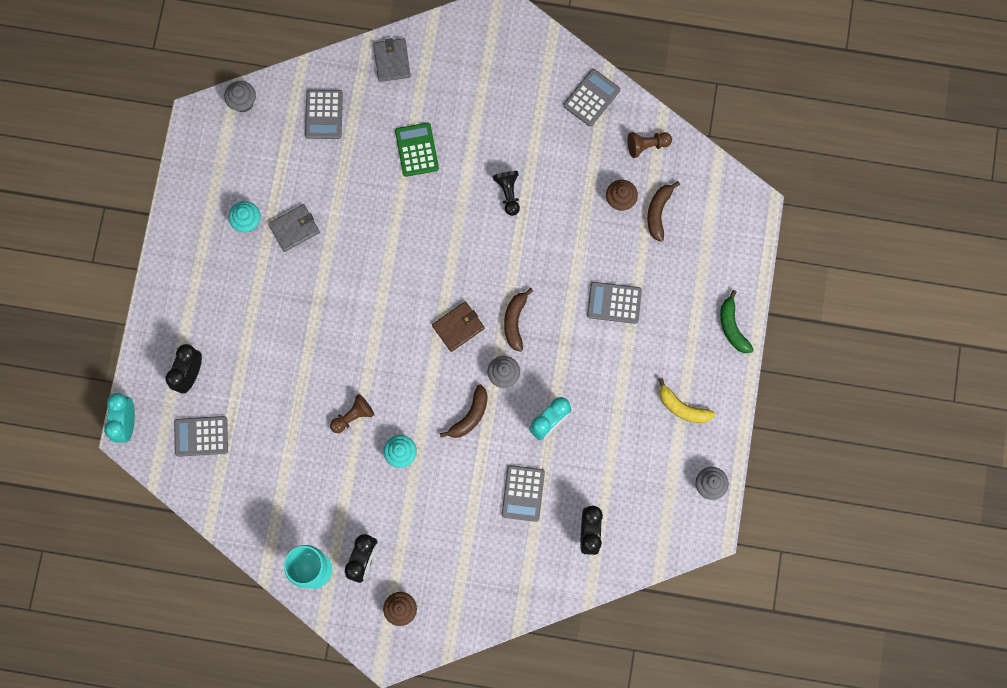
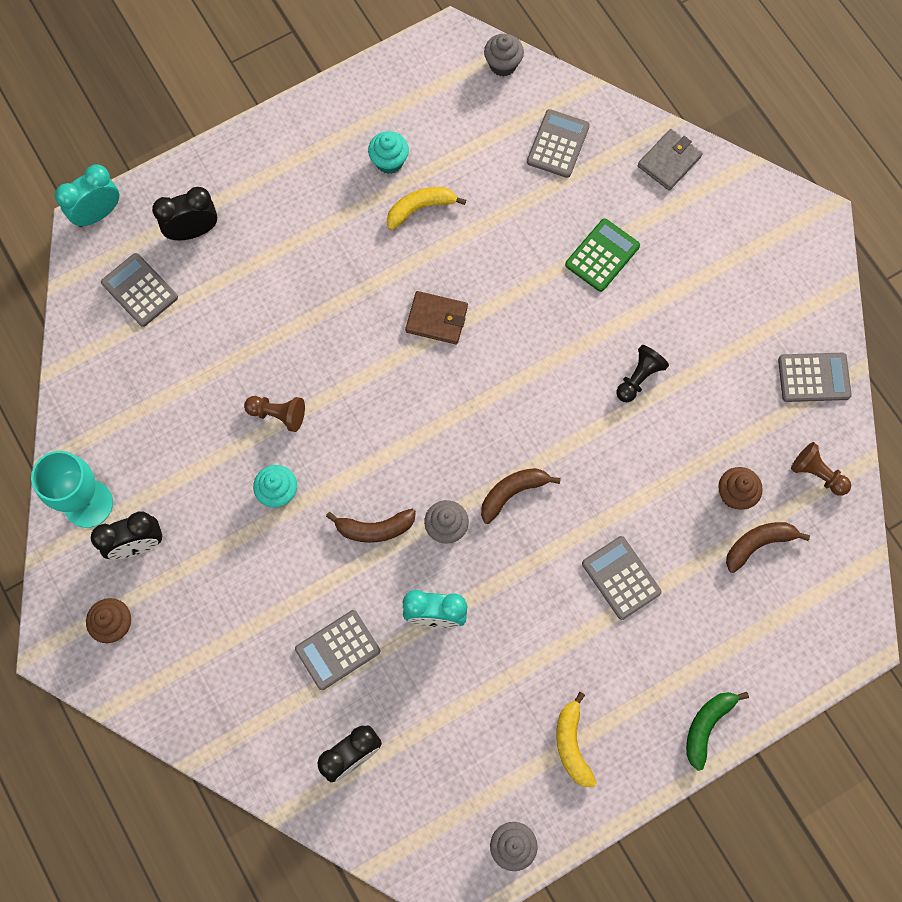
camera: 50 degrees right, 5 degrees down
(294, 228) = (420, 208): grey wallet -> yellow banana
(324, 114) = (558, 144): grey calculator -> grey calculator turned 150 degrees clockwise
(458, 327) = (457, 441): brown wallet -> brown wallet (436, 319)

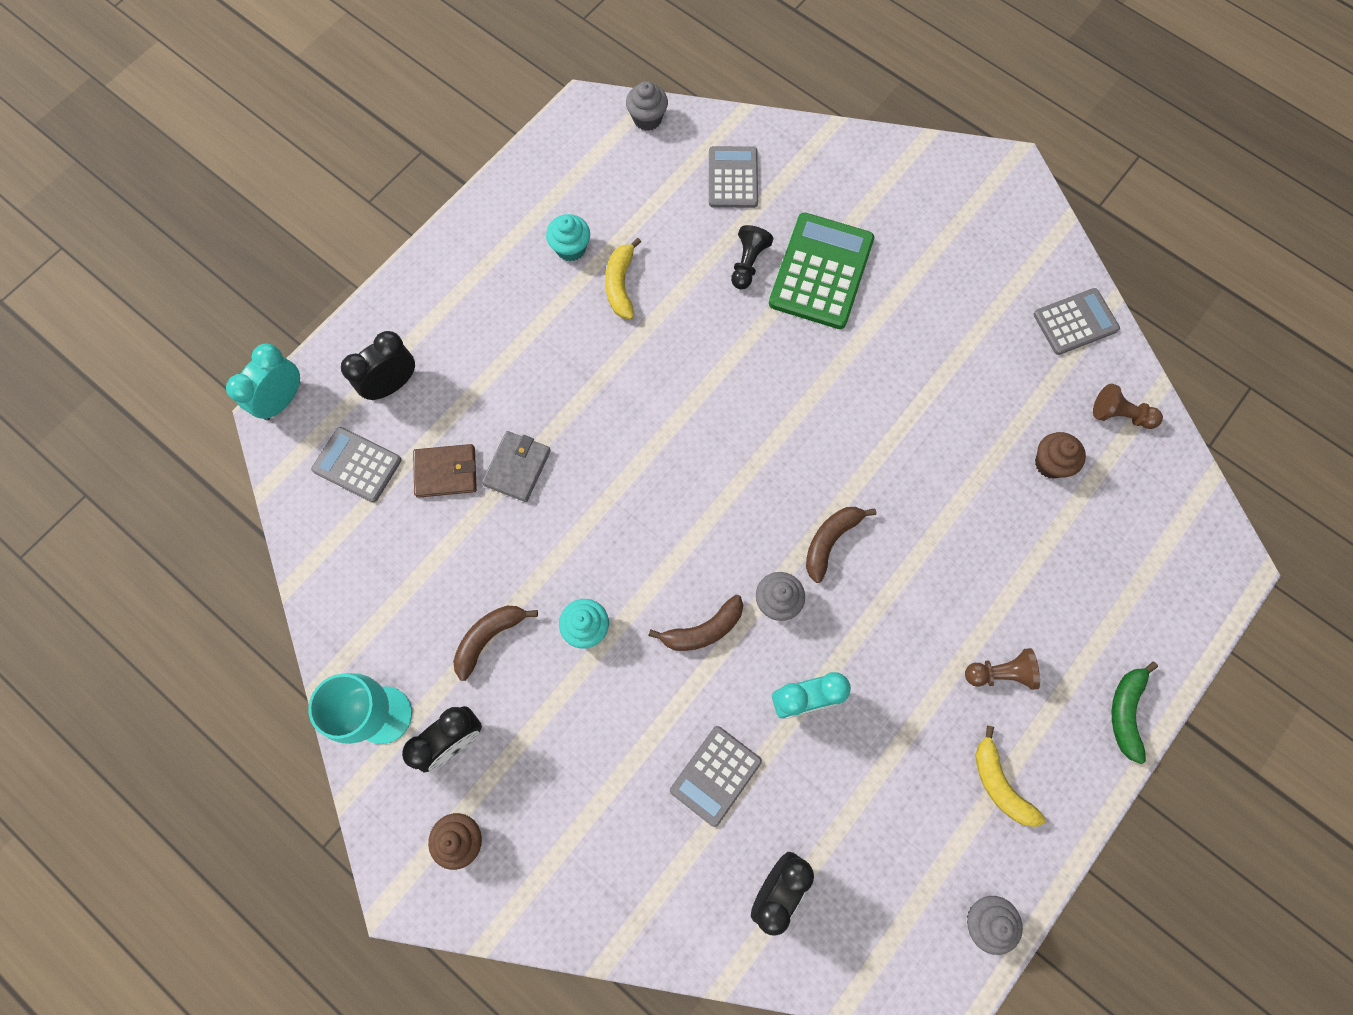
camera: 20 degrees left, 0 degrees up
(278, 414) = (555, 545): brown pawn -> brown pawn (1000, 673)
(420, 208) = (620, 284): yellow banana -> yellow banana turned 45 degrees counterclockwise
(436, 319) = (681, 390): brown wallet -> brown wallet (446, 472)
(602, 255) = (821, 271): green calculator -> green calculator, size x1.58
(621, 578) = (975, 589): grey calculator -> none
(639, 378) = (907, 380): black pawn -> black pawn (748, 263)
(669, 161) = (848, 160): grey wallet -> grey wallet (517, 467)
(758, 544) = (1094, 505): brown banana -> brown banana (489, 637)

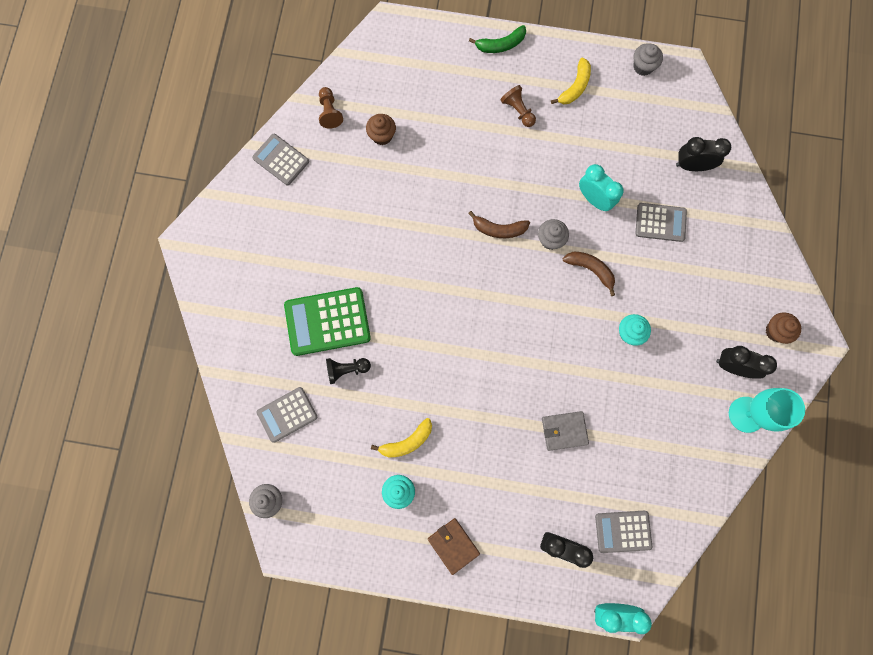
camera: 120 degrees left, 5 degrees up
(357, 465) = (623, 531): grey calculator -> grey calculator turned 90 degrees clockwise
(446, 472) = (593, 472): brown wallet -> brown wallet (453, 545)
(489, 637) = (669, 383): brown banana -> none

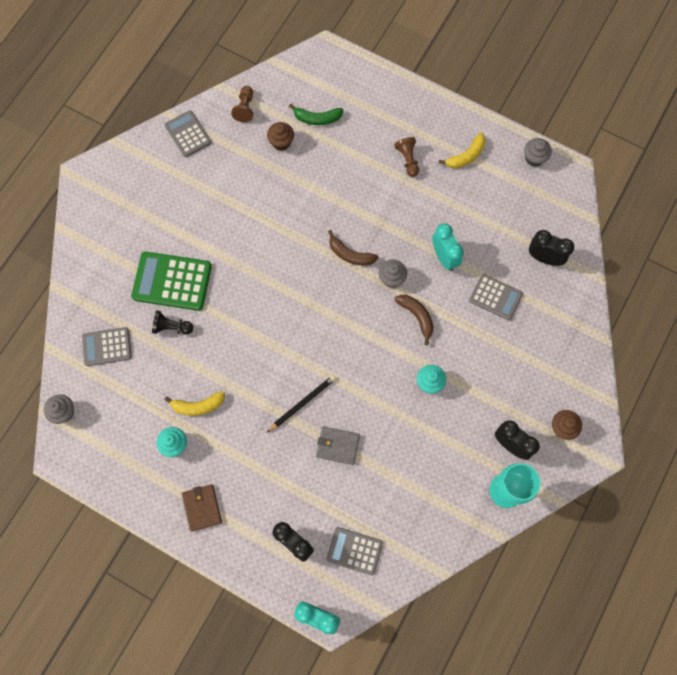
camera: 20 degrees right, 5 degrees down
(500, 45) = (415, 99): green banana -> green banana (317, 118)
(512, 400) = (302, 403): none -> black pencil

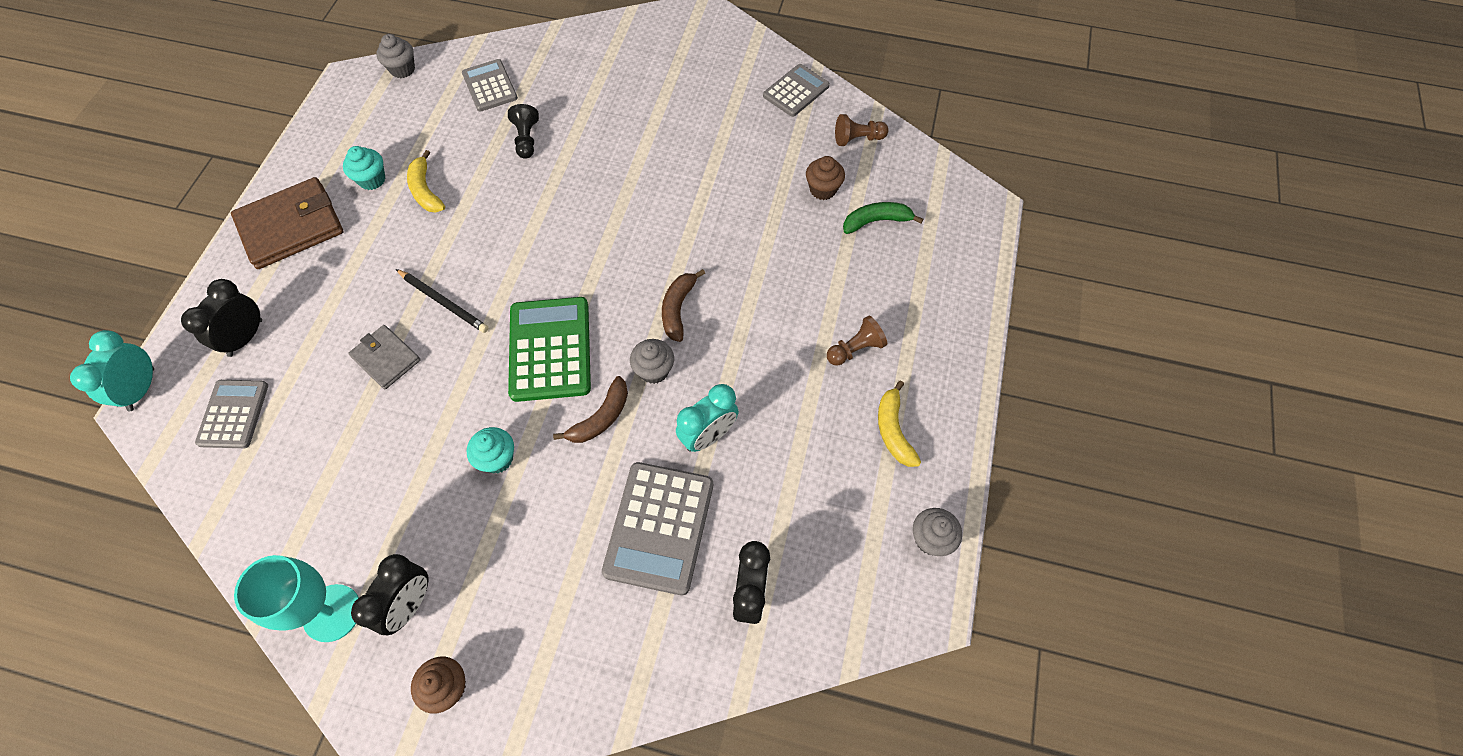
camera: 75 degrees right, 10 degrees down
(172, 281) = (588, 125): green calculator -> green calculator (550, 349)
(202, 508) = (291, 226): brown wallet -> brown wallet, size x1.72
(317, 118) = (876, 221): green banana -> green banana turned 90 degrees clockwise
(337, 446) = (386, 358): grey wallet -> grey wallet turned 45 degrees counterclockwise
(466, 156) = (893, 430): yellow banana -> yellow banana turned 45 degrees clockwise
(495, 297) = (659, 527): grey calculator -> grey calculator, size x1.58

